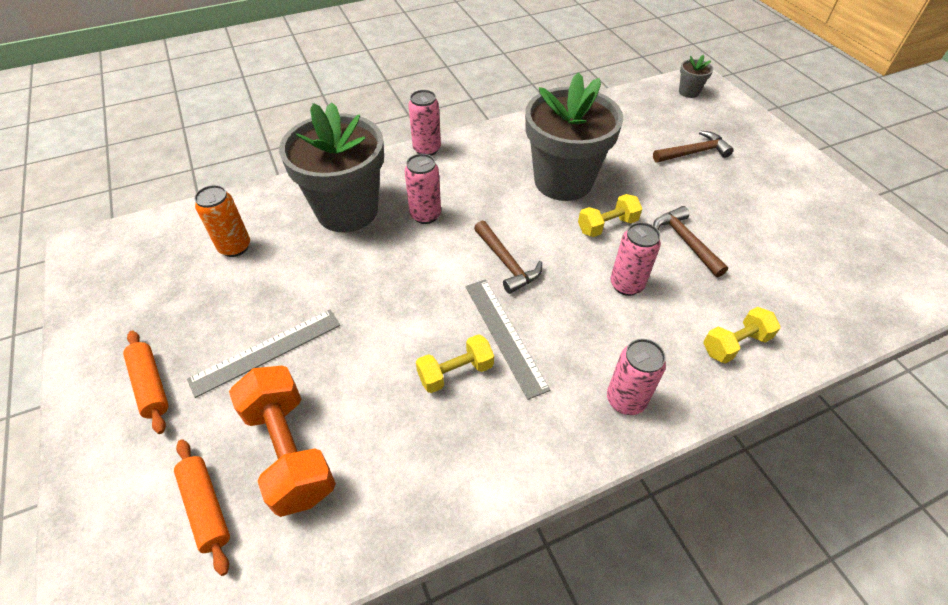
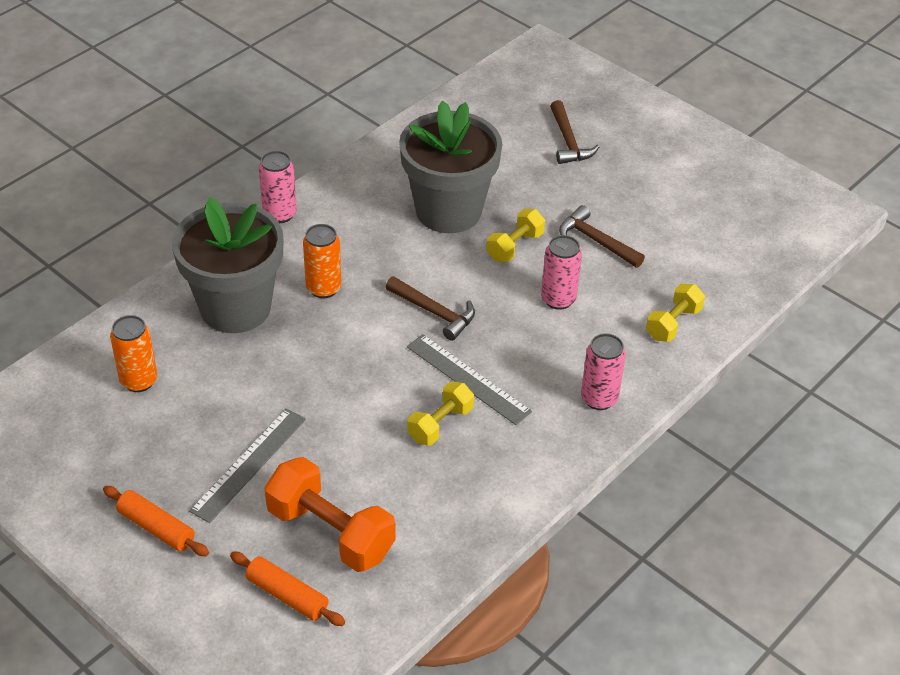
camera: 25 degrees left, 5 degrees down
(425, 215) = (323, 288): pink can -> orange can
(688, 92) = (536, 67): grey flower pot -> none
(693, 152) = (568, 141): brown hammer -> brown hammer turned 120 degrees clockwise

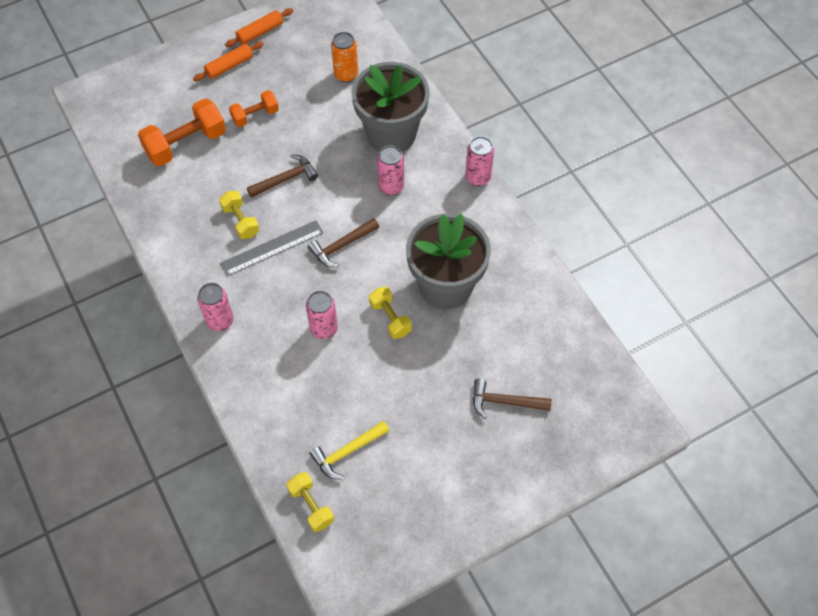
camera: 110 degrees right, 15 degrees up
(248, 464) = (255, 116): grey ruler -> orange dumbbell
(287, 595) = (154, 115): orange rolling pin -> orange rolling pin (260, 32)
(323, 288) = (391, 186): orange can -> pink can
(596, 241) = (376, 378): brown hammer -> brown hammer (286, 179)
(673, 323) = (268, 398): yellow dumbbell -> yellow dumbbell (311, 506)
(695, 243) = (347, 452): none -> yellow hammer

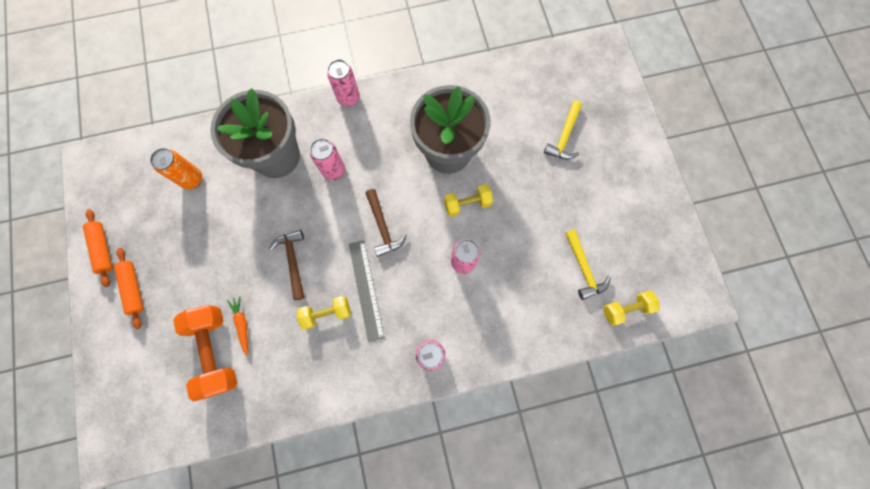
camera: 75 degrees left, 15 degrees up
(215, 156) = (242, 324): none -> orange carrot
(255, 116) = (207, 275): orange dumbbell -> none
(504, 402) = (564, 137): brown hammer -> yellow hammer

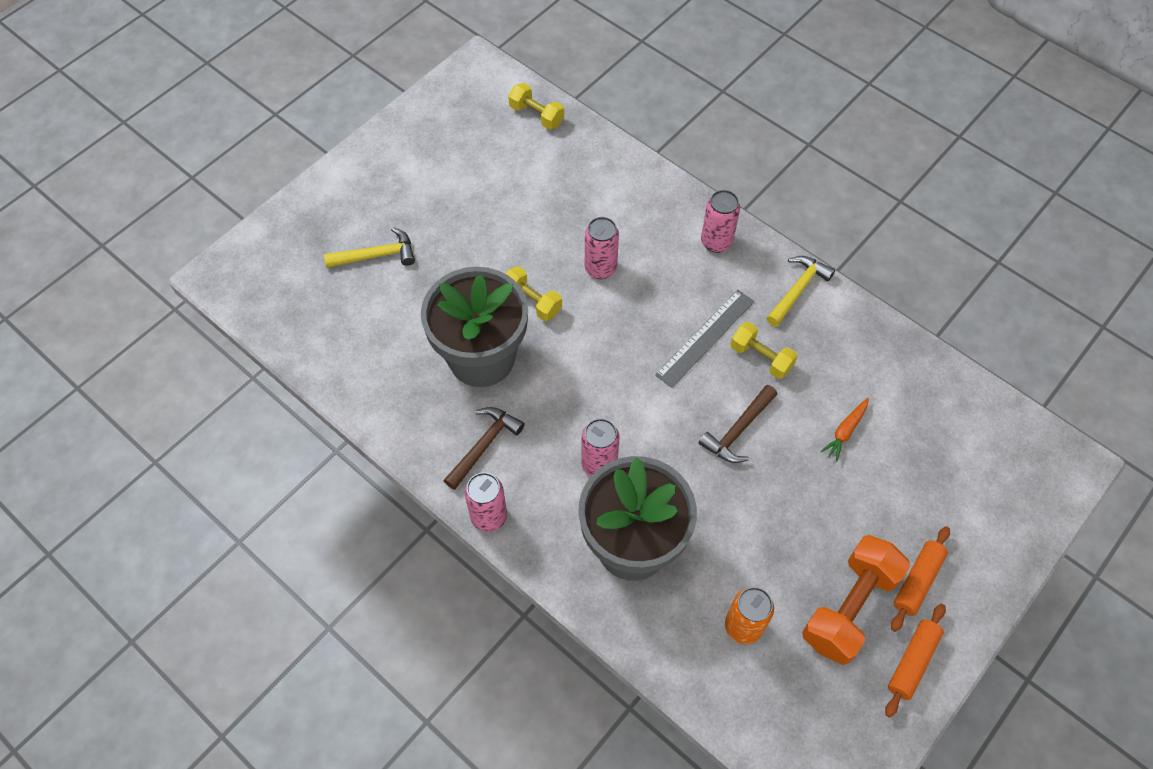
camera: 125 degrees left, 15 degrees down
(216, 351) = (893, 436): orange dumbbell -> orange dumbbell (849, 607)
(383, 227) = (625, 366): brown hammer -> brown hammer (484, 445)
(583, 268) = (522, 165): yellow hammer -> yellow hammer (797, 290)

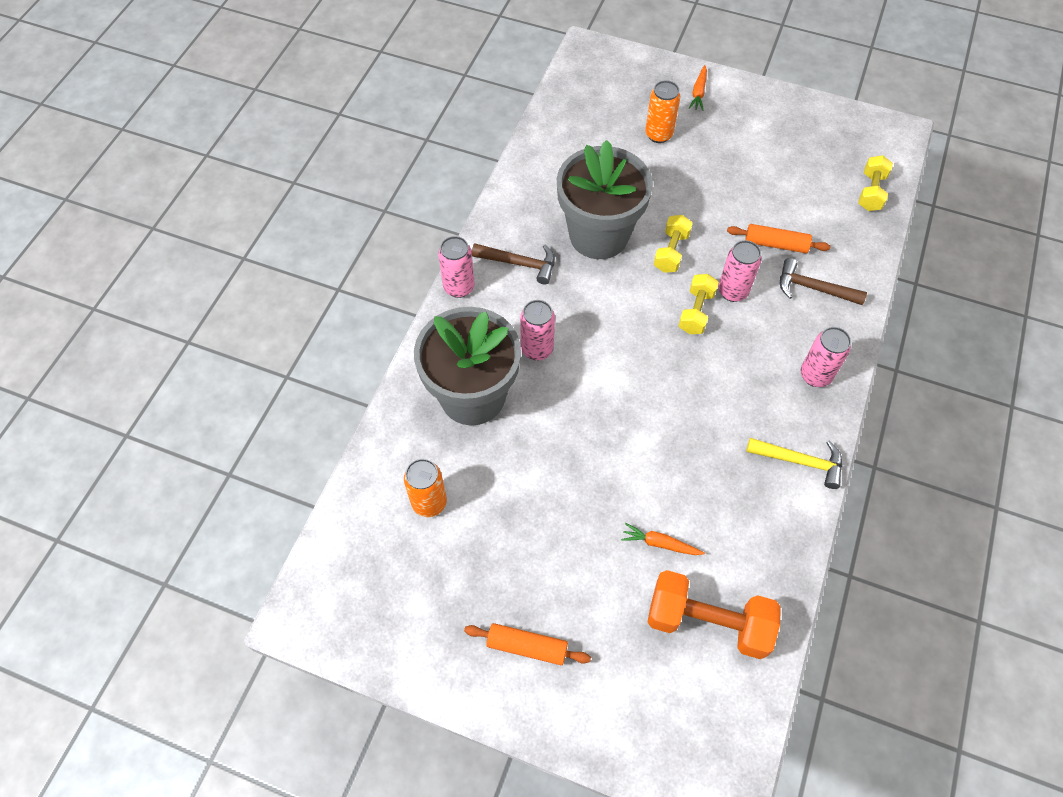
camera: 70 degrees right, 0 degrees up
(339, 199) = (698, 92): none -> orange carrot
(377, 255) = (658, 134): yellow hammer -> orange can
(705, 337) = (703, 395): grey ruler -> none
(738, 430) = (618, 449): brown hammer -> brown hammer (813, 288)
(761, 358) = (705, 448): yellow dumbbell -> yellow dumbbell (696, 312)
(849, 607) = (478, 588): orange dumbbell -> orange dumbbell (708, 621)
(912, 662) = (444, 658): orange rolling pin -> orange rolling pin (776, 244)

